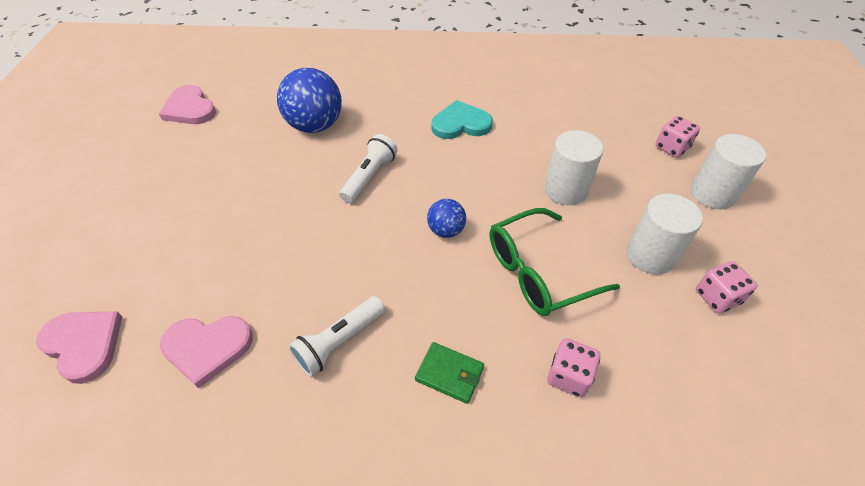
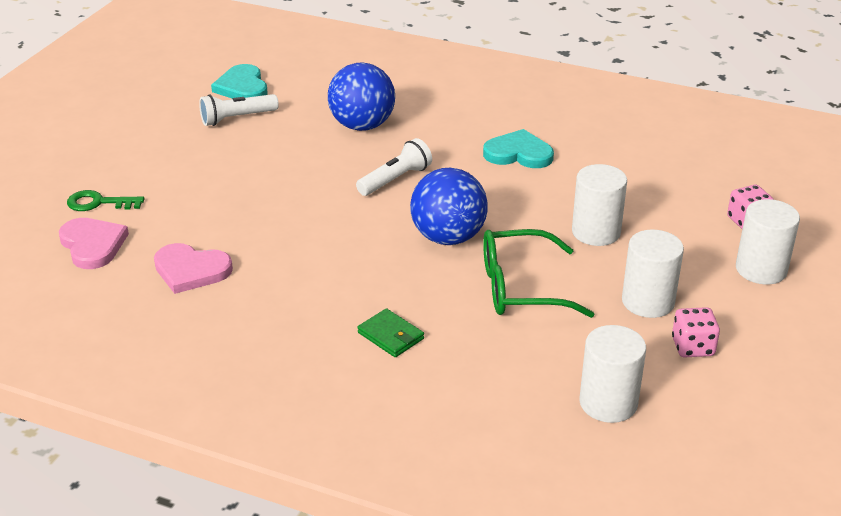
camera: 20 degrees right, 15 degrees down
(78, 283) = (99, 203): none -> green key
(190, 109) = (242, 87): pink heart -> turquoise heart
(339, 342) = (304, 292): white flashlight -> white flashlight (237, 118)
(446, 230) = (448, 237): blue ball -> blue ball, size x1.89
(568, 376) = (499, 363): pink dice -> none
(691, 394) = (608, 403): none -> white cylinder

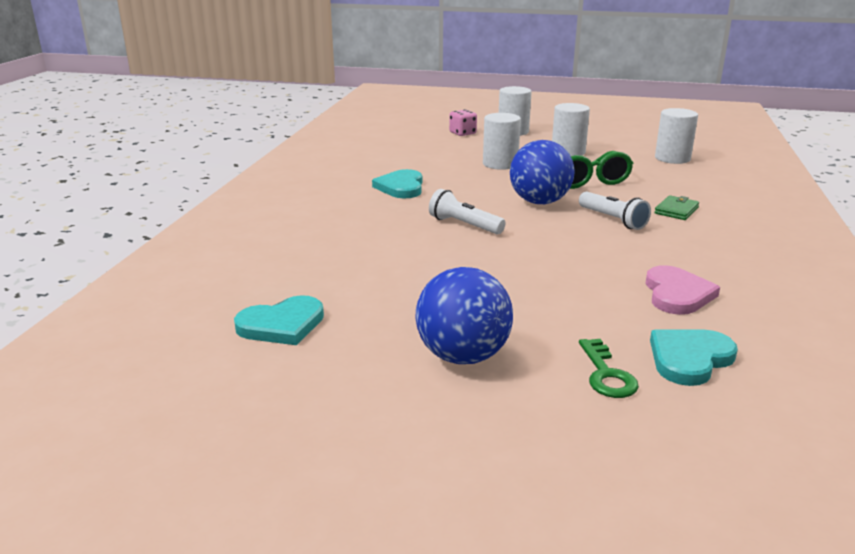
camera: 100 degrees left, 10 degrees down
(92, 245) = (689, 359): pink heart -> turquoise heart
(237, 118) = (367, 316): white flashlight -> white flashlight (613, 220)
(362, 125) = (368, 247): blue ball -> blue ball (463, 356)
(692, 347) = (602, 144): pink dice -> none

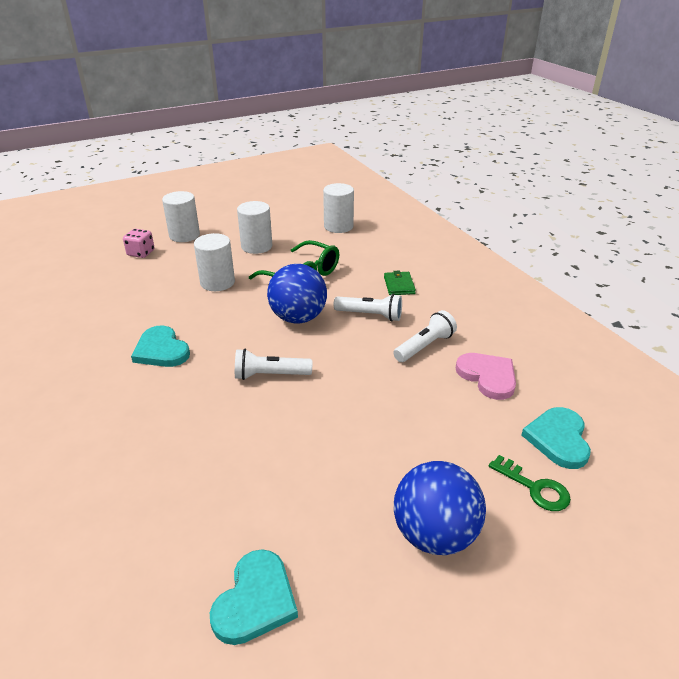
camera: 40 degrees left, 10 degrees up
(639, 254) = (425, 346): none -> white flashlight

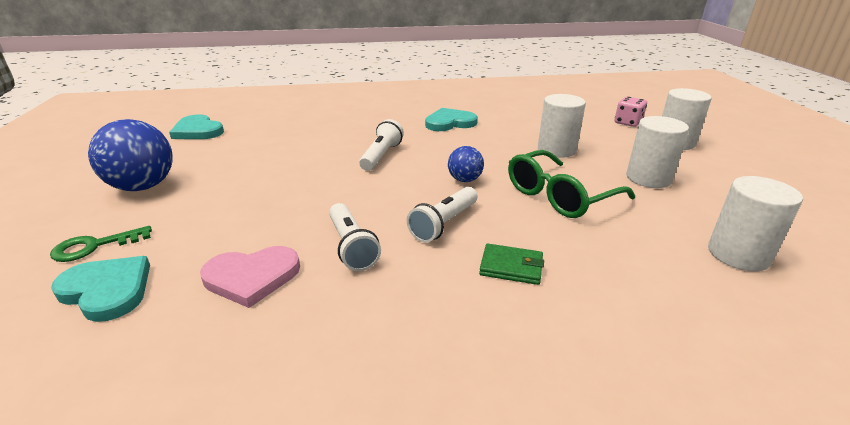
camera: 110 degrees right, 5 degrees down
(298, 318) = (464, 180): blue ball -> blue ball, size x0.53

